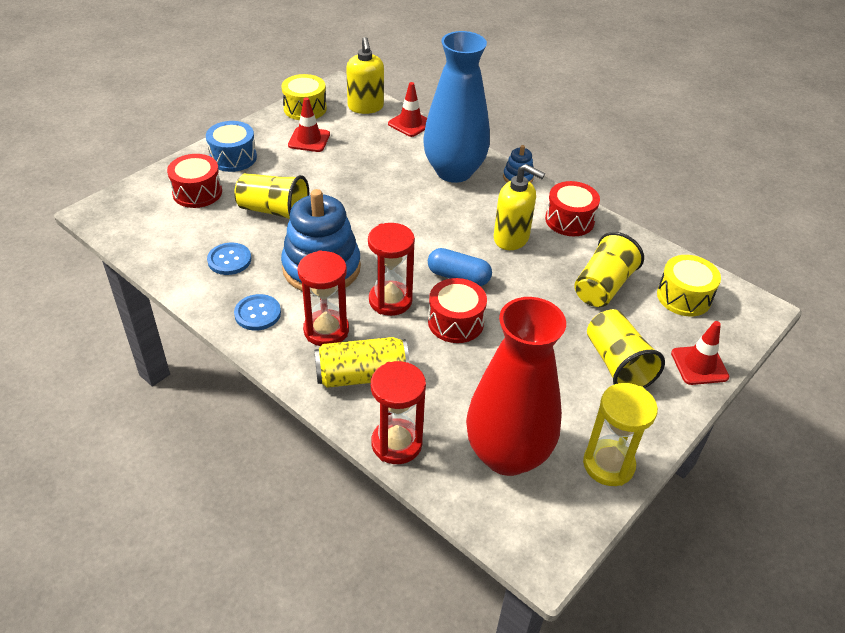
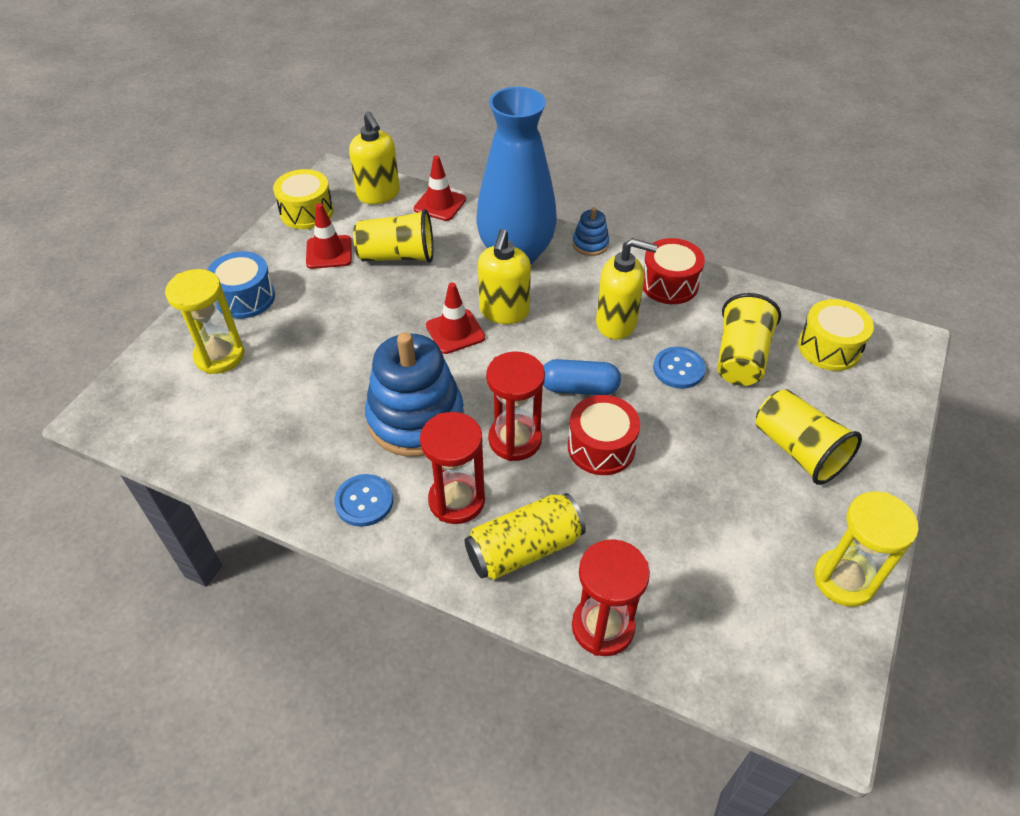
camera: 15 degrees left, 5 degrees up
(197, 192) = (219, 356): red drum -> yellow hourglass
(229, 260) = (298, 438): blue button -> blue button (678, 369)
(274, 211) = (326, 357): yellow cup -> yellow cup (397, 256)
(425, 210) = (504, 312): none -> yellow soap dispenser
(507, 454) = (731, 601): red vase -> none
(699, 365) = (881, 427): red traffic cone -> red traffic cone (455, 331)

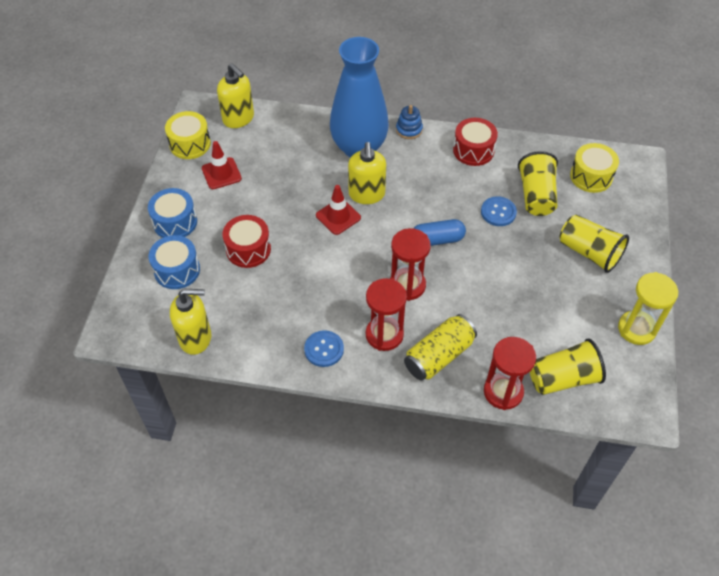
camera: 15 degrees left, 5 degrees up
(219, 356) = (177, 270): yellow hourglass -> blue drum
(397, 256) = (273, 166): yellow cup -> yellow cup (563, 378)
(416, 418) = (335, 285): blue stacking toy -> none
(440, 204) = (288, 118): red traffic cone -> none
(601, 447) = (465, 278): red drum -> red drum (248, 249)
(616, 323) = (447, 187): yellow soap dispenser -> yellow soap dispenser (196, 338)

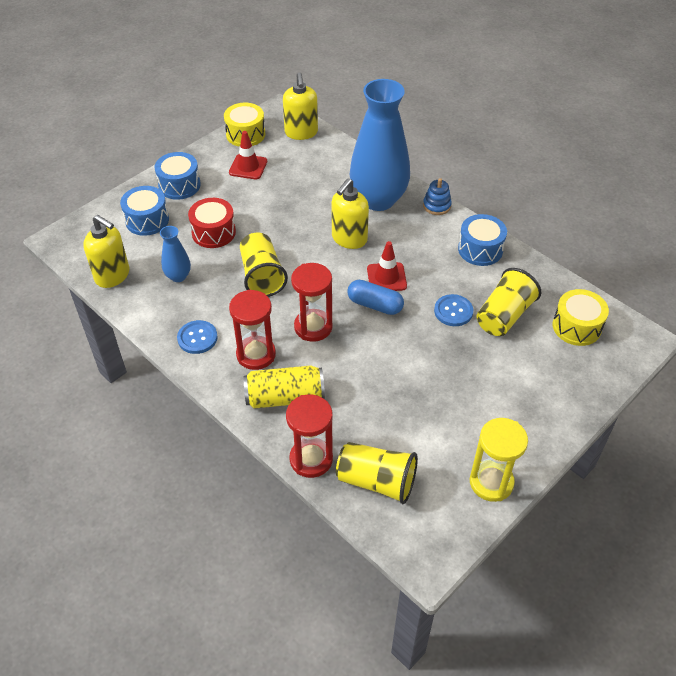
camera: 35 degrees right, 5 degrees down
(255, 305) = (178, 276): none -> blue vase
(338, 216) = (308, 244): red traffic cone -> red traffic cone (386, 277)
(473, 150) = (480, 249): red drum -> blue drum
(589, 252) = (509, 390): yellow cup -> yellow cup (262, 276)

